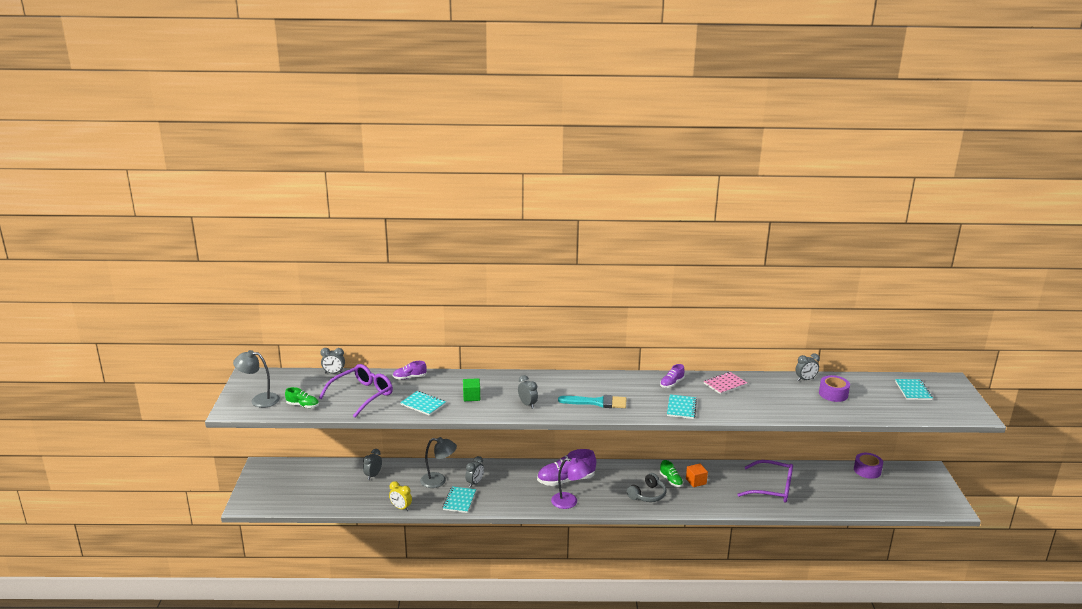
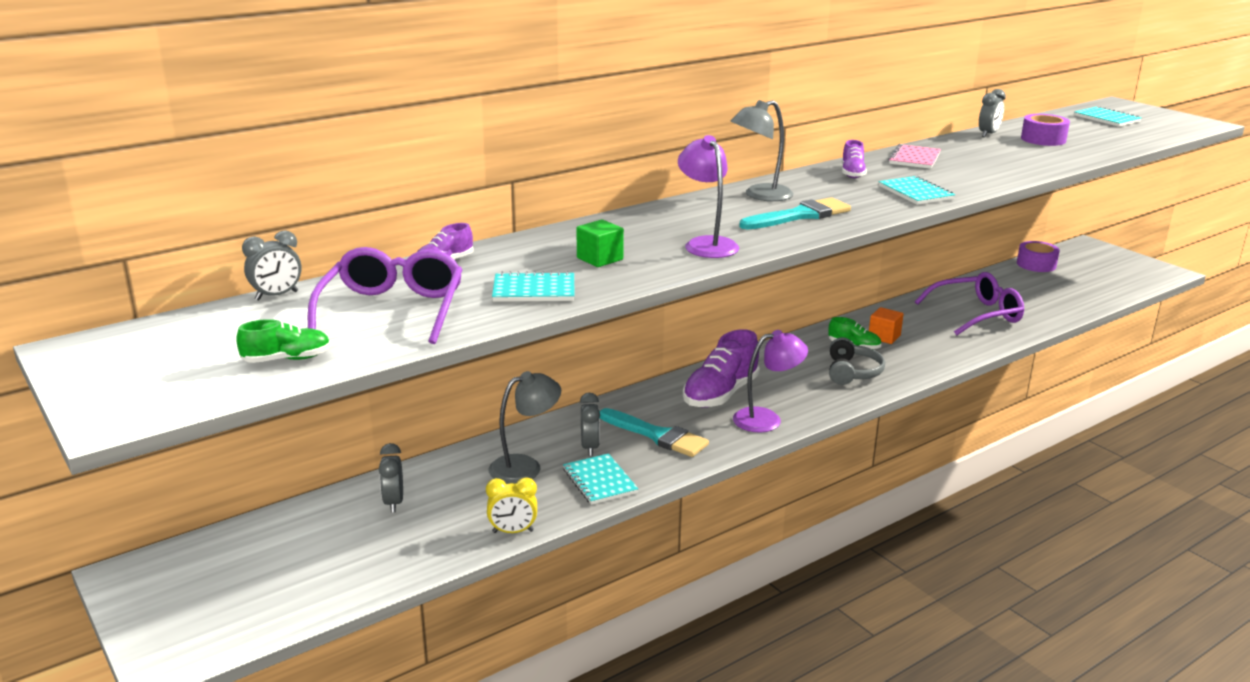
camera: 35 degrees left, 0 degrees up
(259, 400) = (164, 380): grey lamp -> grey lamp (760, 195)
(510, 489) = (657, 435): none -> turquoise brush
(527, 404) = (706, 244): grey clock -> purple lamp

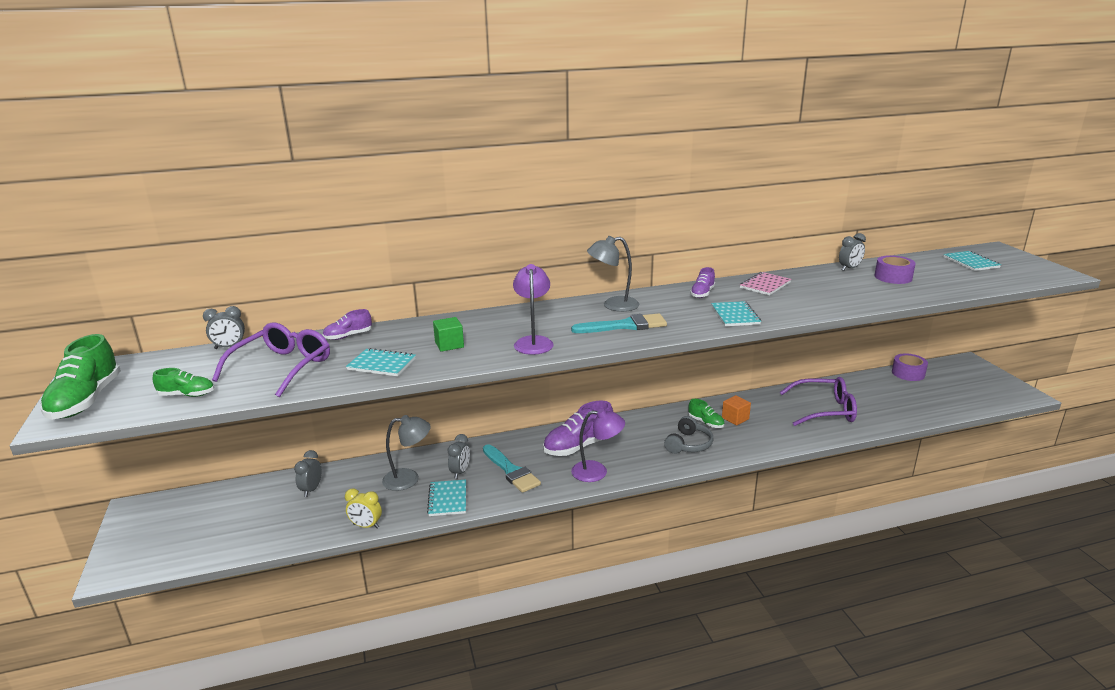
camera: 20 degrees right, 0 degrees up
(127, 387) = (86, 400): none -> green shoe

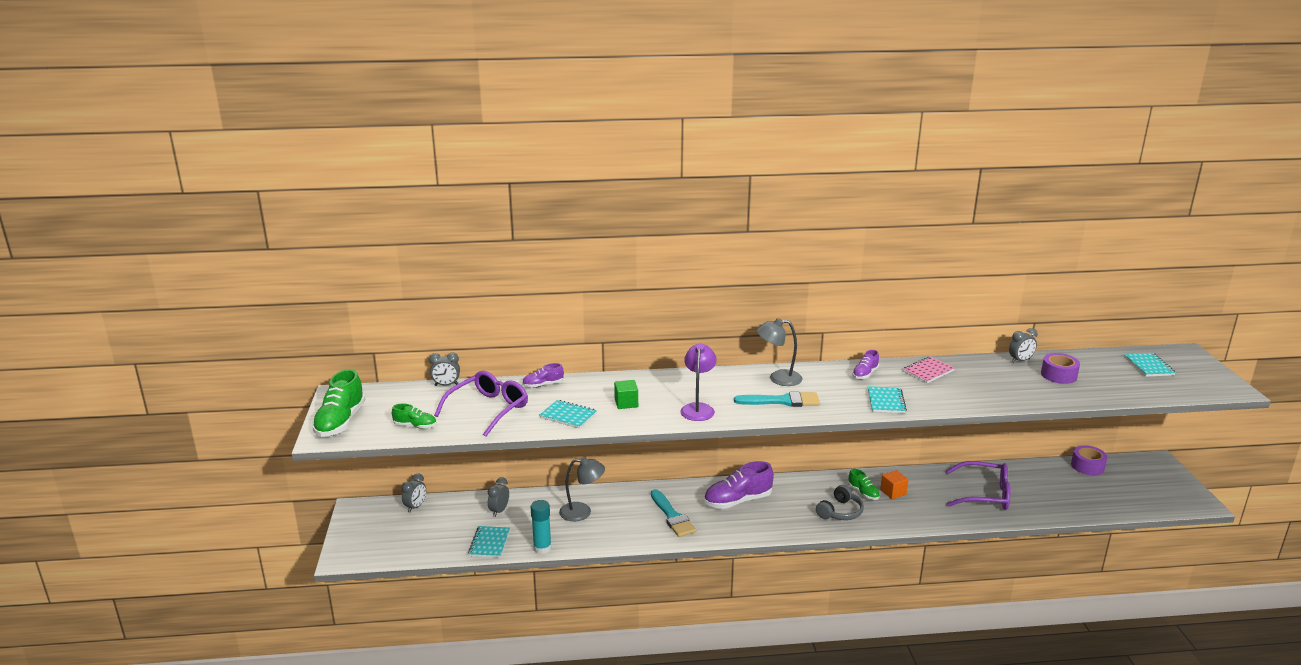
camera: 10 degrees right, 0 degrees up
(366, 526) = (542, 548): yellow clock -> turquoise glue stick
(447, 499) = (613, 534): turquoise notebook -> turquoise notebook (489, 543)
(460, 472) = (627, 512): grey clock -> grey clock (415, 507)
(597, 472) = (749, 527): purple lamp -> none

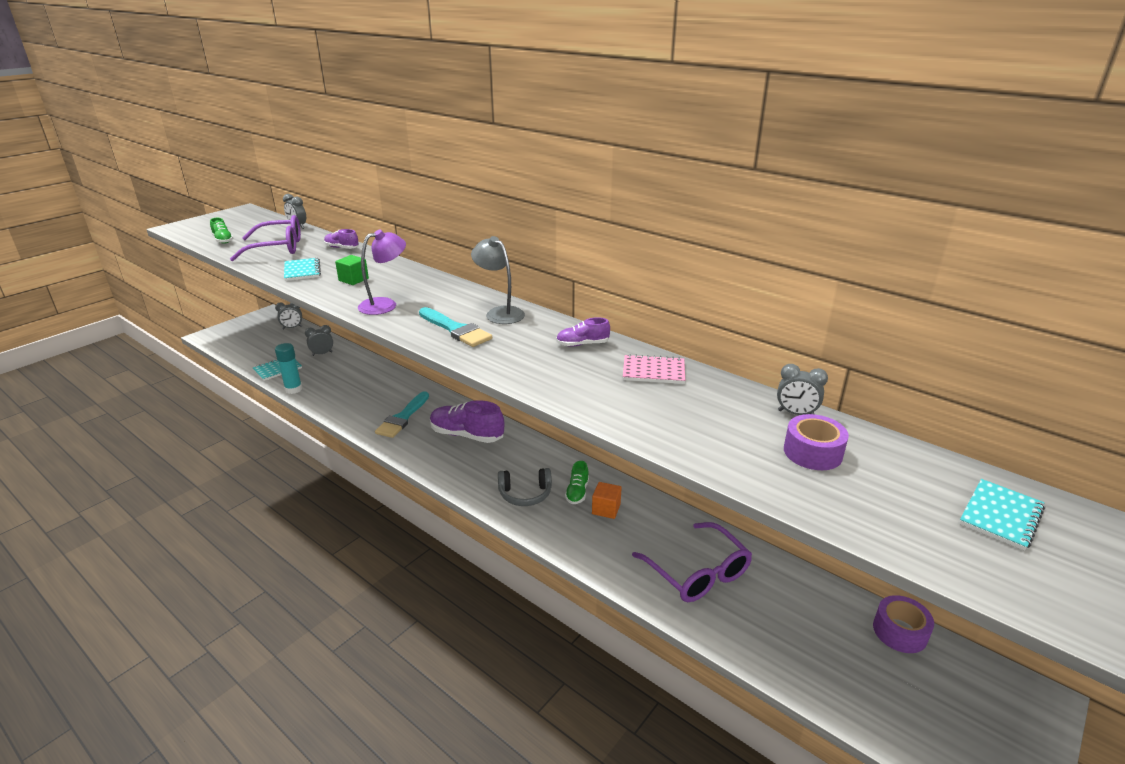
camera: 45 degrees right, 5 degrees up
(340, 422) = (203, 223): green shoe -> none
(582, 512) = (360, 381): grey lamp -> none
(886, 401) = (540, 374): turquoise notebook -> none

